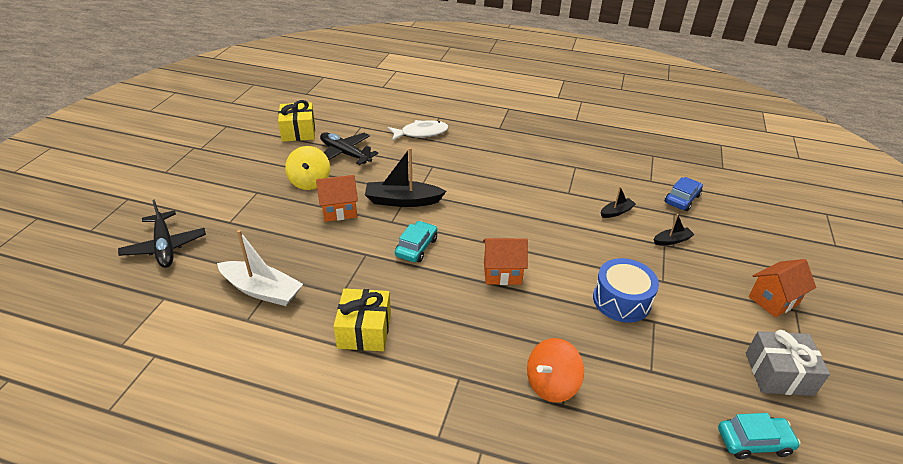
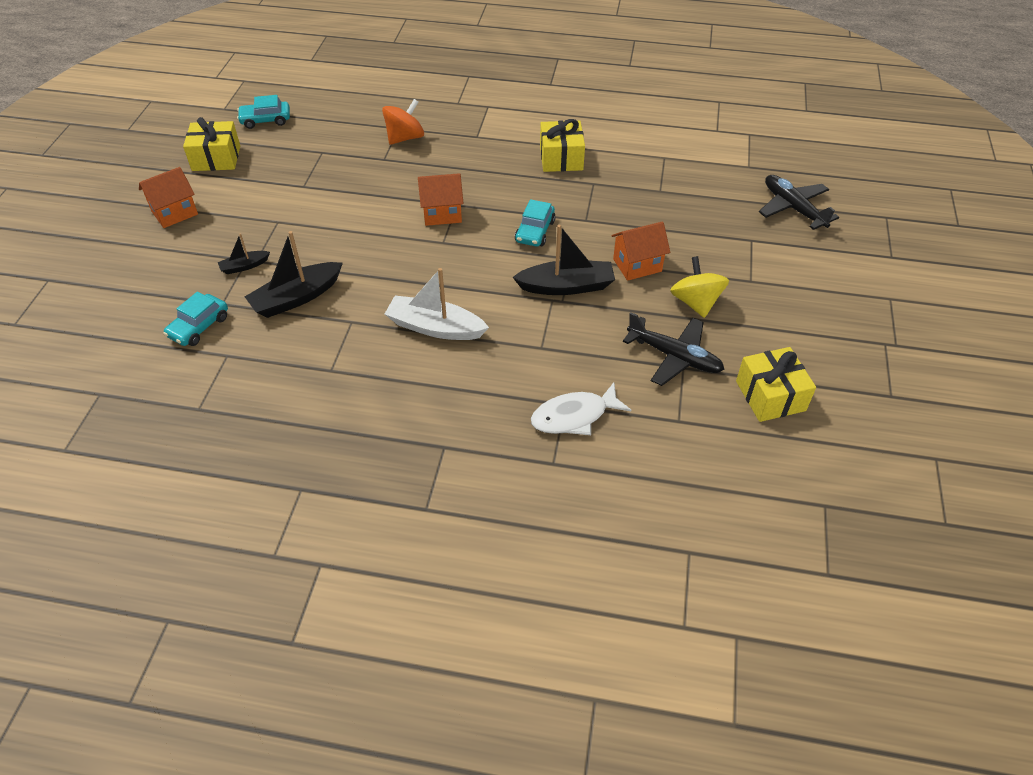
camera: 175 degrees right, 10 degrees up
(262, 290) = (667, 179): white boat -> white boat (435, 327)
(616, 212) = (296, 298): black boat -> black boat, size x1.91
(621, 300) = (327, 200): blue drum -> none
(682, 199) = (199, 327): blue car -> turquoise car
(778, 374) = (216, 158): grey gift -> yellow gift

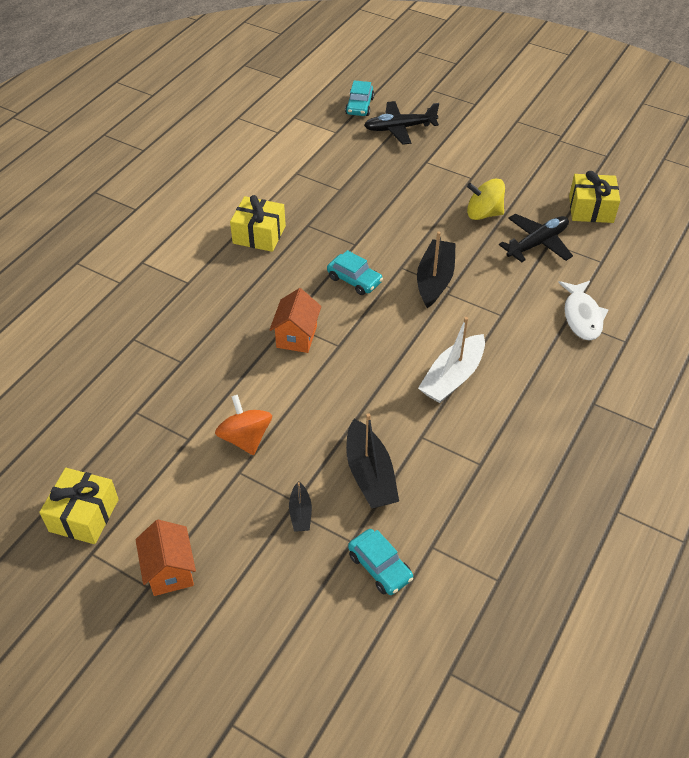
camera: 70 degrees left, 0 degrees up
(265, 120) = (36, 454): turquoise car -> turquoise car (359, 106)
(405, 138) = (155, 337): orange spinning top -> orange spinning top (245, 438)
(637, 265) = (427, 231): orange house -> none

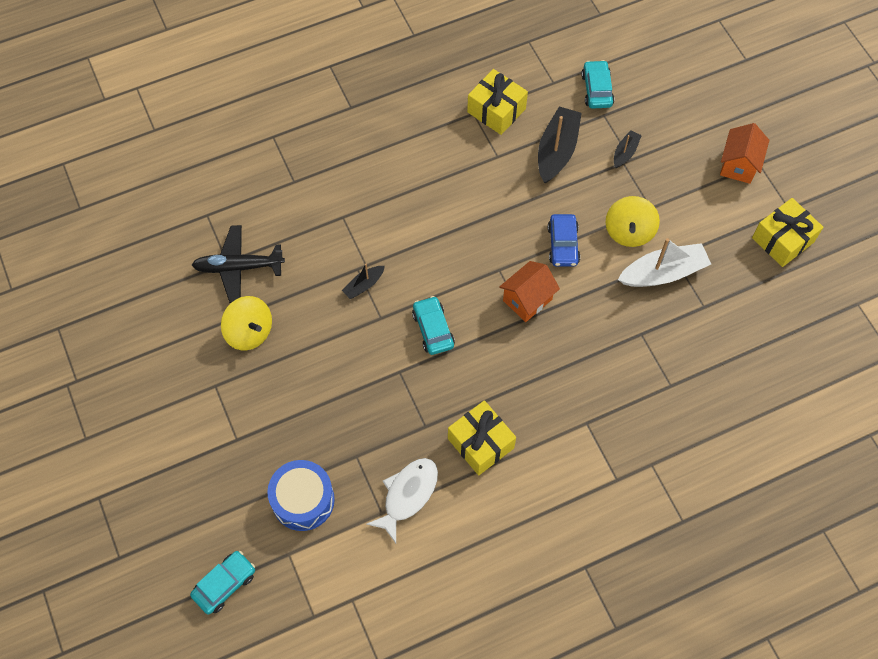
camera: 145 degrees left, 15 degrees up
(245, 438) = (629, 231): orange spinning top -> yellow spinning top
(299, 394) = (563, 245): none -> blue car
(352, 156) = (303, 500): none -> blue drum
(399, 128) = (216, 512): black plane -> none
(435, 280) = (364, 285): black boat -> black boat, size x0.52
(452, 377) = (433, 187): white boat -> white boat (663, 273)
(582, 316) = (281, 176): white fish -> white fish (408, 495)
(591, 209) = (150, 274): yellow gift -> yellow gift (496, 110)

